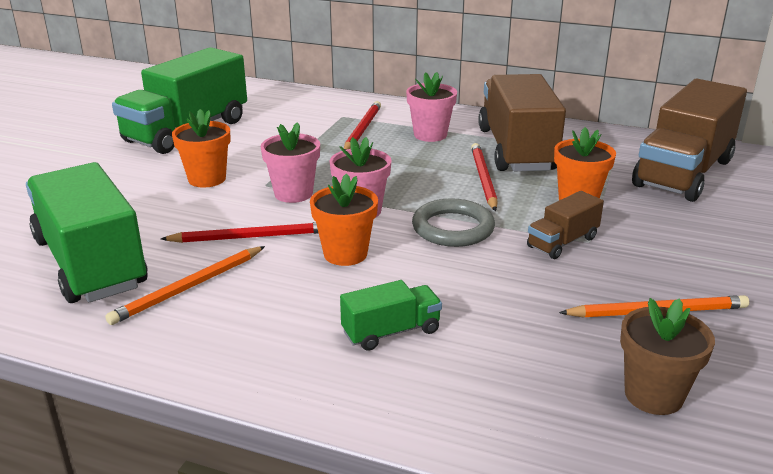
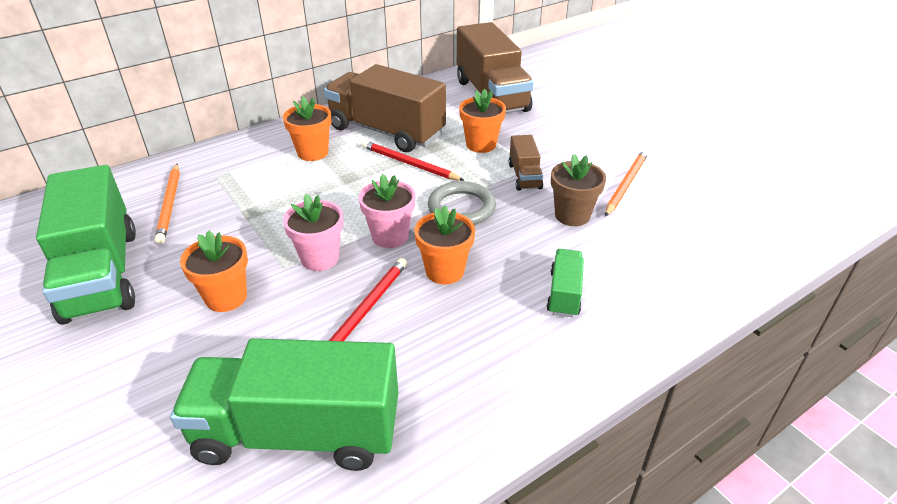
camera: 55 degrees left, 10 degrees up
(189, 287) = (410, 377): orange pencil -> orange pencil (170, 204)
(362, 129) = (256, 177): red pencil -> none
(430, 135) = (312, 153): pink flower pot -> orange flower pot
(653, 395) = (698, 226): brown flower pot -> brown flower pot (572, 215)

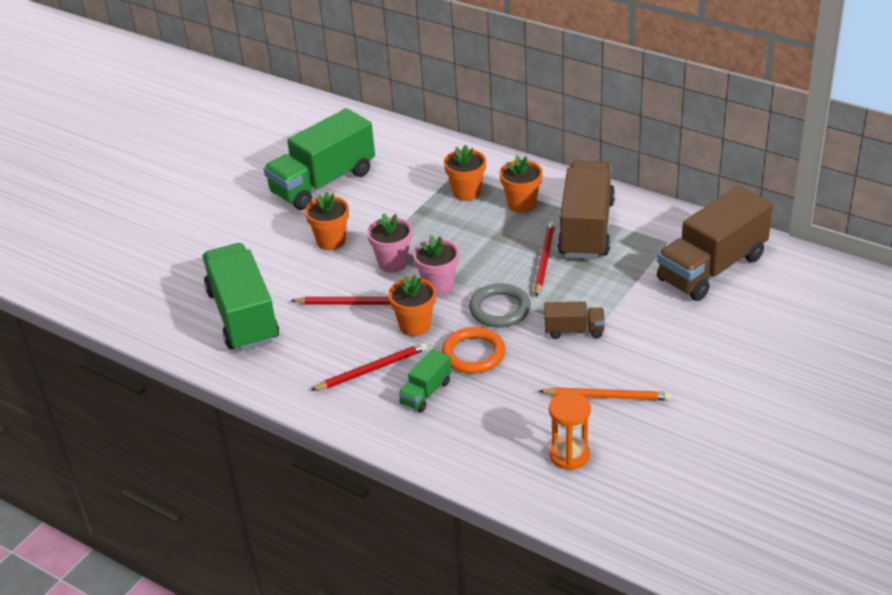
camera: 70 degrees right, 0 degrees up
(170, 204) = (407, 171): orange pencil -> none
(481, 145) = (608, 290): orange flower pot -> orange flower pot (466, 192)
(499, 326) = (372, 369): none -> red pencil
(520, 243) = (473, 354): none -> orange ring
(524, 176) = (574, 331): brown truck -> brown truck turned 150 degrees counterclockwise
(564, 293) = (426, 392): green truck -> green truck turned 135 degrees clockwise
(572, 215) = (532, 374): brown flower pot -> none
(699, 226) = (569, 455): none -> orange hourglass

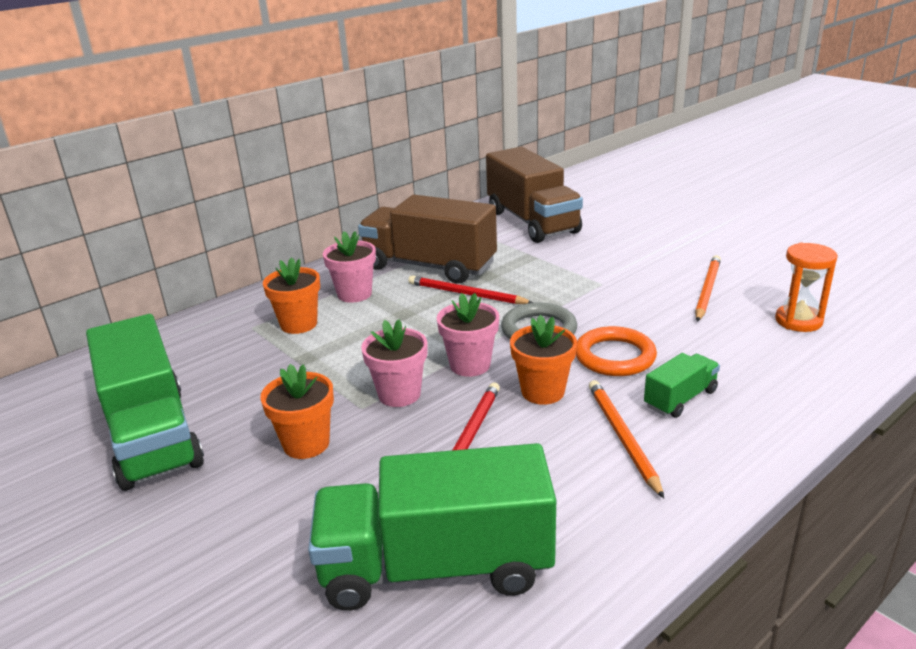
camera: 75 degrees left, 10 degrees down
(372, 369) = (622, 437): red pencil -> orange pencil
(426, 392) = (680, 399): green truck -> green truck turned 90 degrees counterclockwise
(521, 204) = (354, 294): orange flower pot -> pink flower pot
(574, 331) = (596, 293): brown truck -> none

